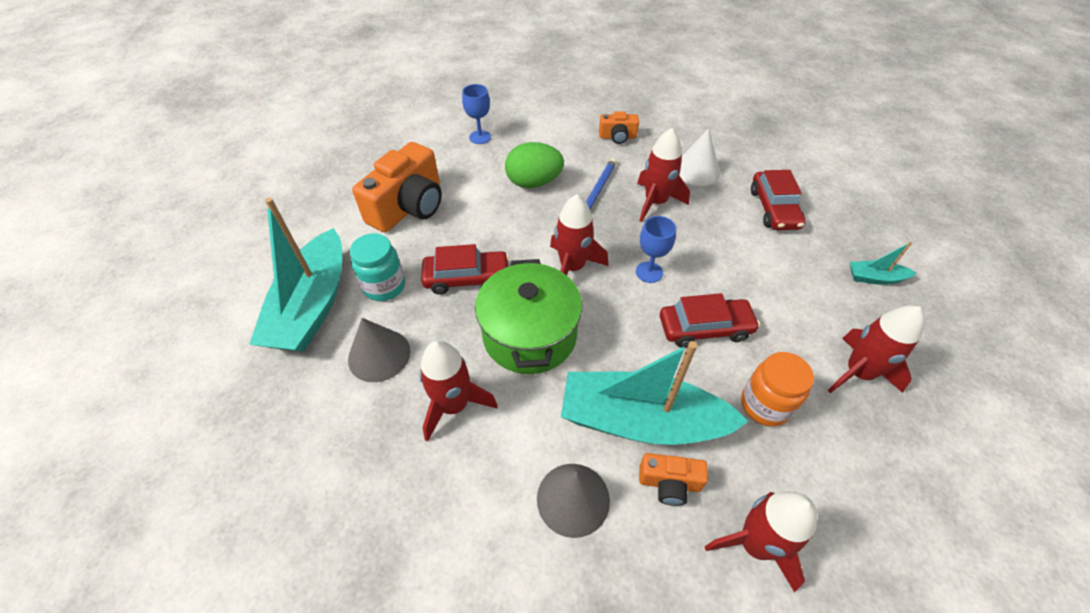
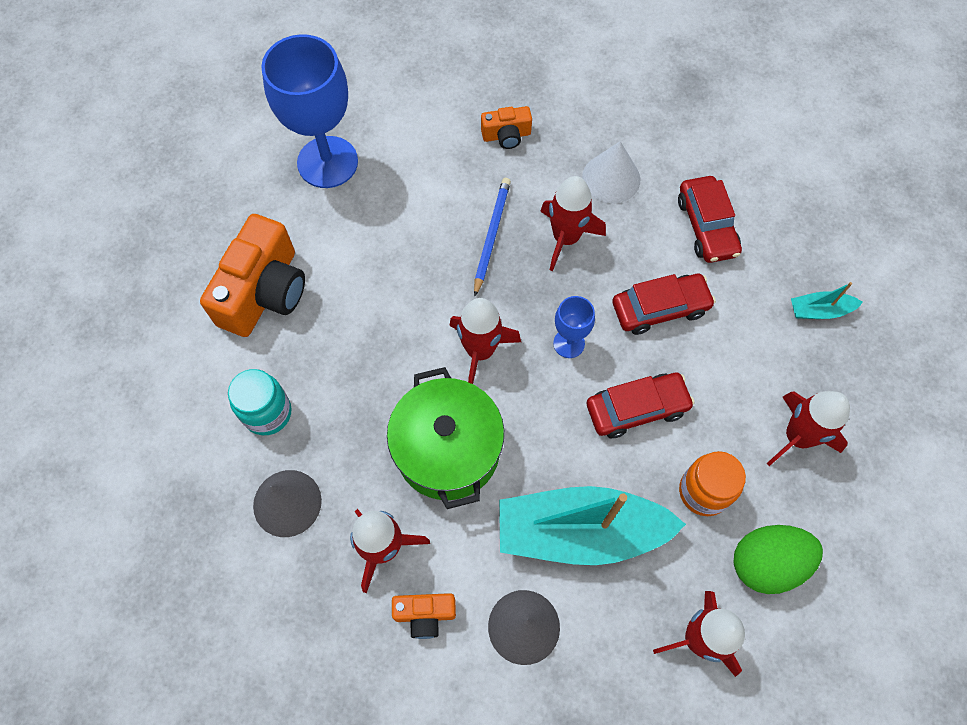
camera: 10 degrees left, 15 degrees up
(312, 306) = (191, 453): turquoise boat -> none
(467, 278) = (361, 386): red car -> red car (660, 308)
(480, 137) = (327, 162): blue goblet -> blue goblet, size x2.11
(534, 182) = (412, 229): green egg -> green egg (766, 563)
(669, 483) = (614, 593): orange camera -> orange camera (425, 614)

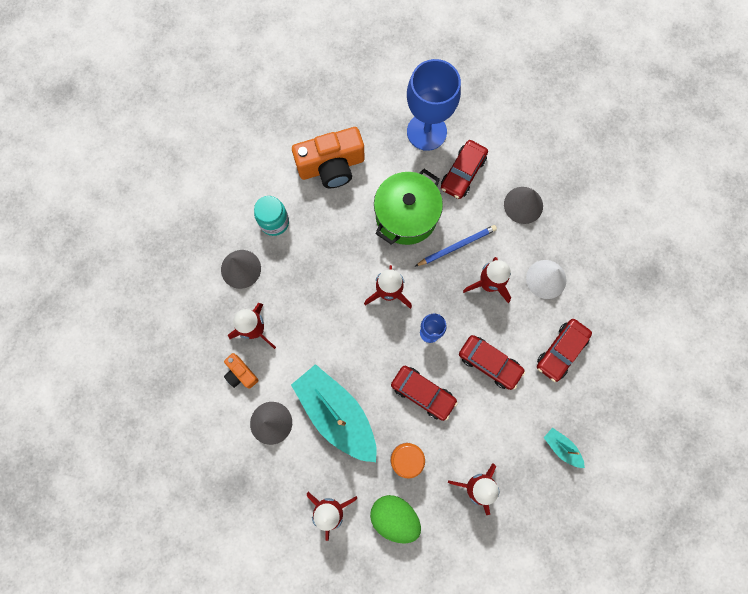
camera: 50 degrees right, 10 degrees up
(412, 164) = (463, 173): none -> red car
(448, 450) = (325, 319): green pot -> green pot (406, 216)
(506, 135) = (523, 205): orange camera -> grey cone

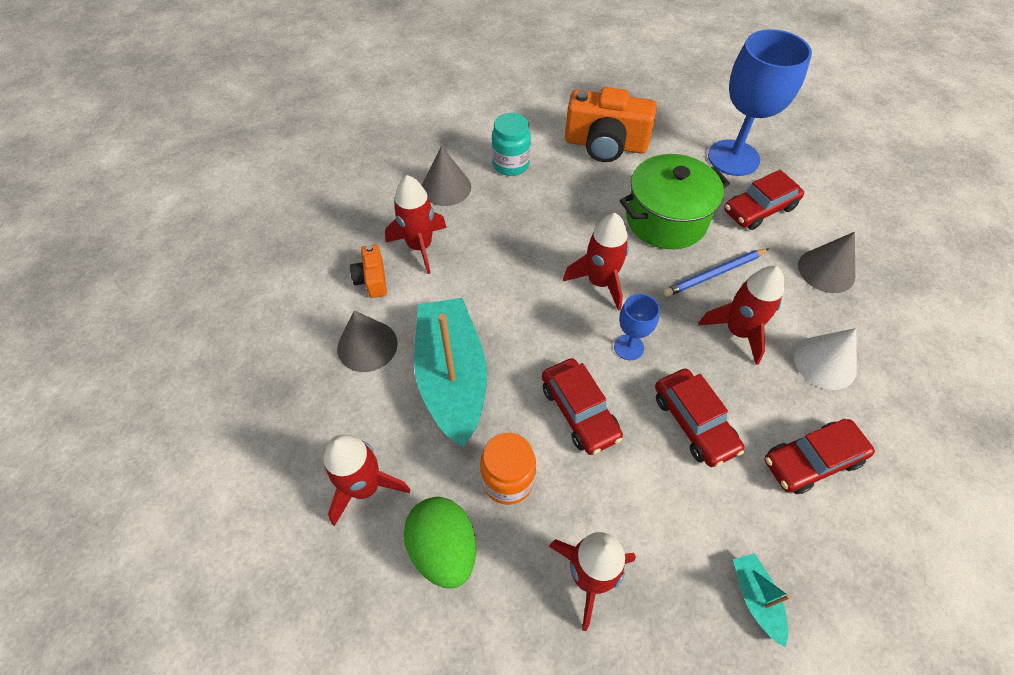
camera: 30 degrees right, 20 degrees down
(457, 246) = (714, 274): blue pencil -> blue pencil turned 150 degrees clockwise

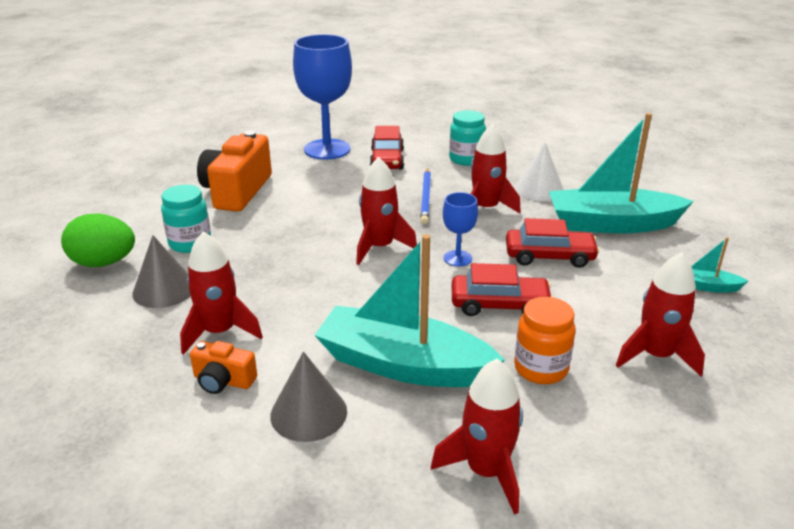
camera: 60 degrees left, 25 degrees down
(444, 549) = (588, 434): green egg -> green egg (104, 263)
(605, 145) = (237, 191): orange camera -> orange camera turned 150 degrees clockwise
(666, 220) = (351, 196): green pot -> none
(811, 460) = (611, 224): red car -> turquoise boat
(826, 270) = (466, 159): grey cone -> turquoise jar

